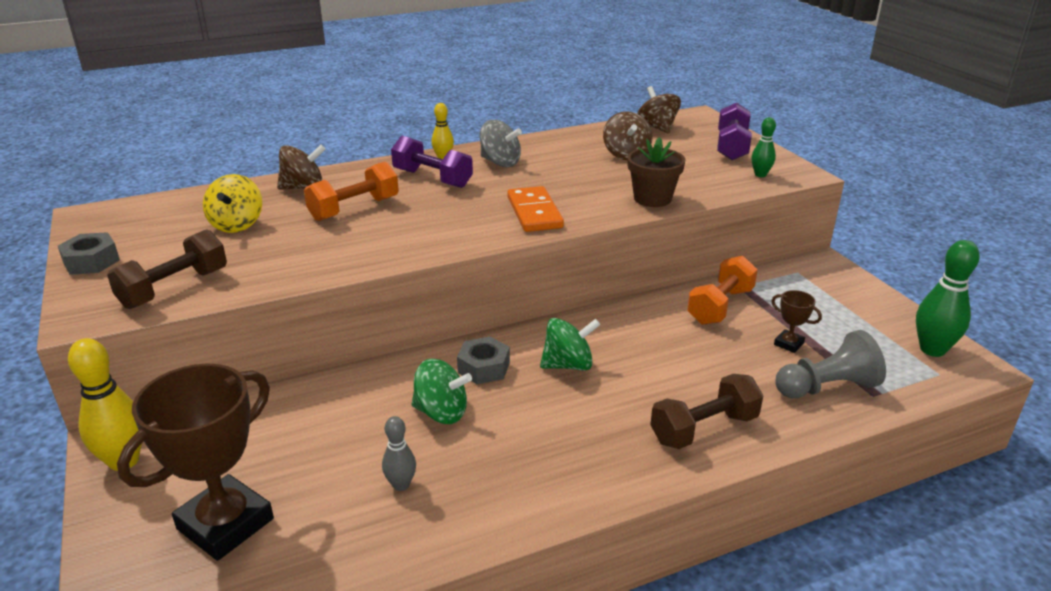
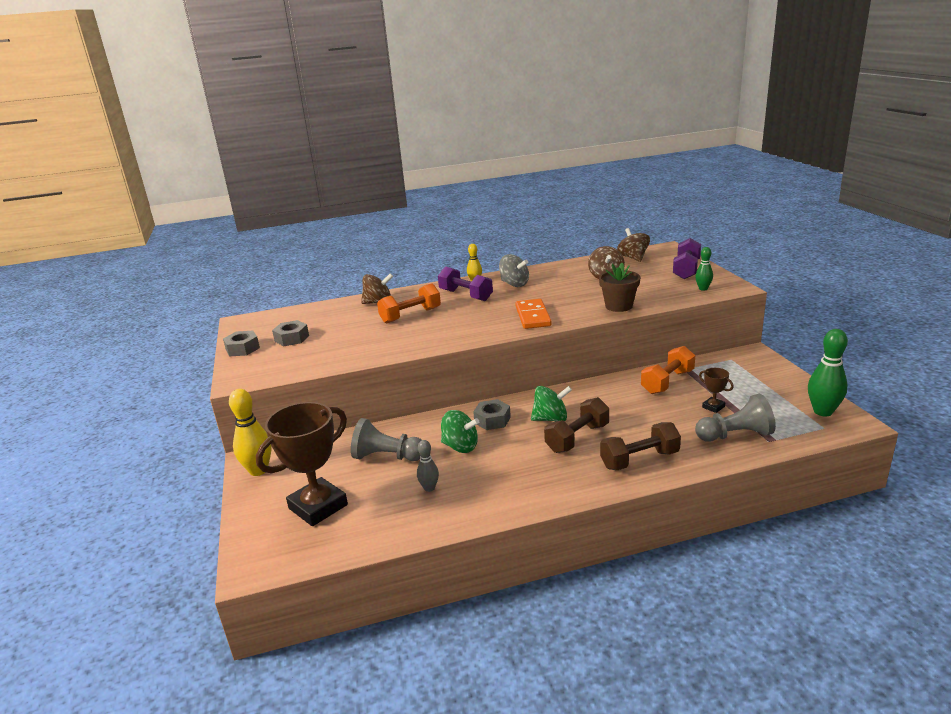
camera: 10 degrees right, 5 degrees down
(171, 244) = (292, 338): none -> grey nut
(174, 288) = (292, 364): brown dumbbell -> brown dumbbell (577, 438)
(237, 225) = (333, 326): yellow spinning top -> none
(331, 432) = (387, 457): none -> grey pawn

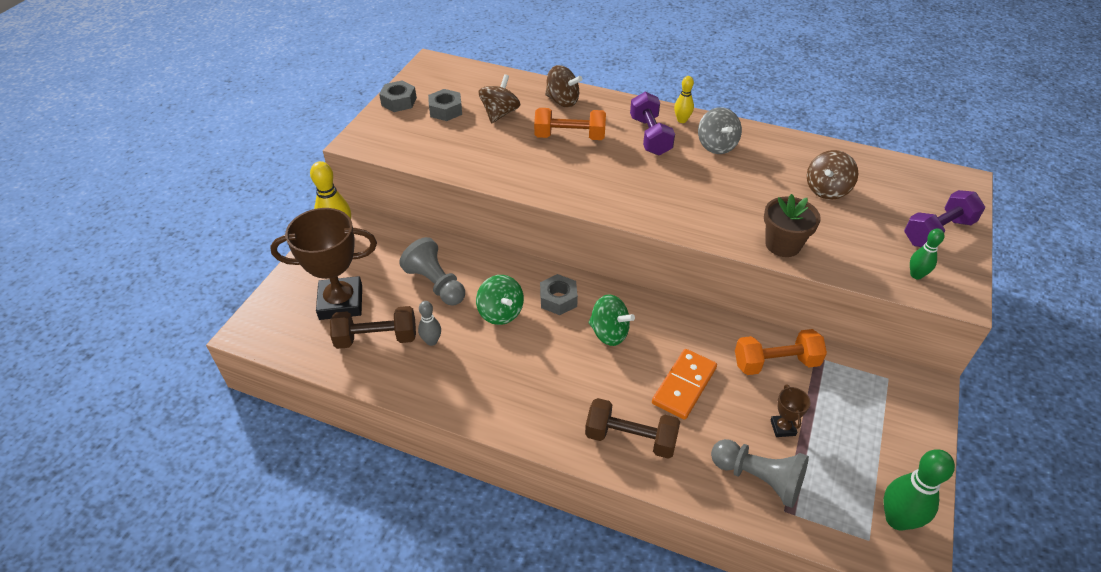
camera: 35 degrees right, 20 degrees up
(533, 316) = (677, 206): orange domino -> orange domino (684, 386)
(577, 438) = (606, 373): brown dumbbell -> brown dumbbell (376, 338)
(633, 258) = (899, 175): brown spinning top -> brown spinning top (500, 114)

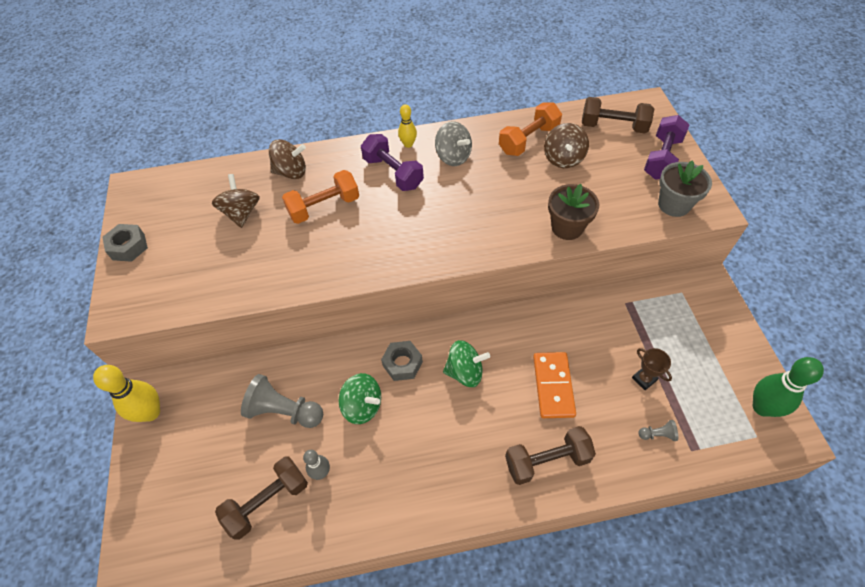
camera: 30 degrees left, 10 degrees up
(341, 302) = (205, 484): brown trophy -> none
(446, 110) = (185, 234): grey nut -> none
(758, 478) = (657, 434): grey pawn -> grey pawn, size x0.45
(776, 363) = (602, 325): orange dumbbell -> orange dumbbell (528, 140)
(905, 185) = (613, 126): none -> brown dumbbell
(916, 275) = (674, 205): green bowling pin -> grey flower pot

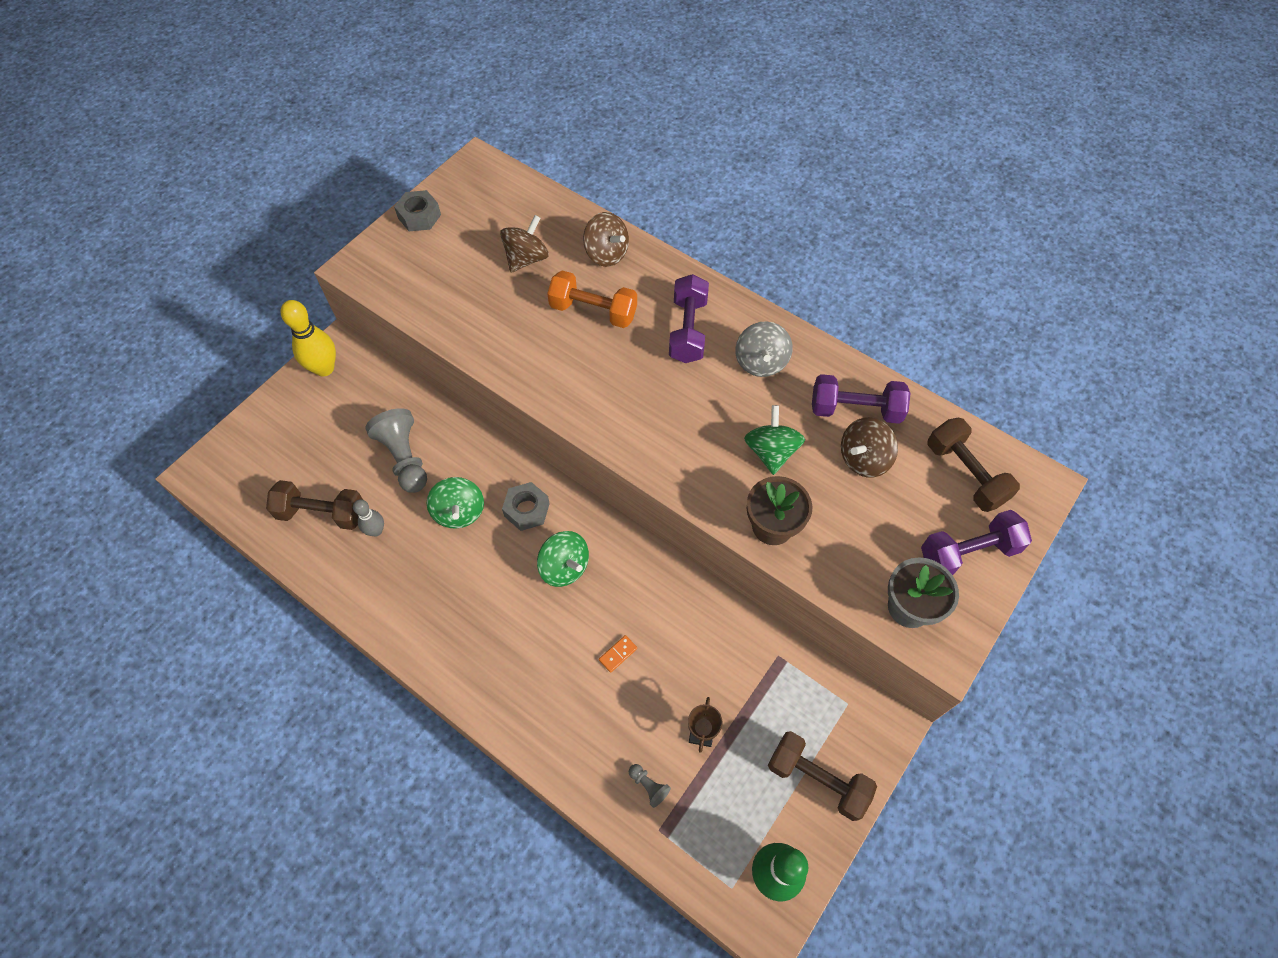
camera: 45 degrees right, 5 degrees up
(408, 144) = (736, 314): yellow bowling pin -> none
(517, 194) = (771, 452): none -> green spinning top
(528, 140) = (855, 410): orange dumbbell -> purple dumbbell
(547, 460) = (535, 703): brown dumbbell -> brown dumbbell (817, 779)
(553, 386) = (618, 654): orange domino -> orange domino, size x0.44

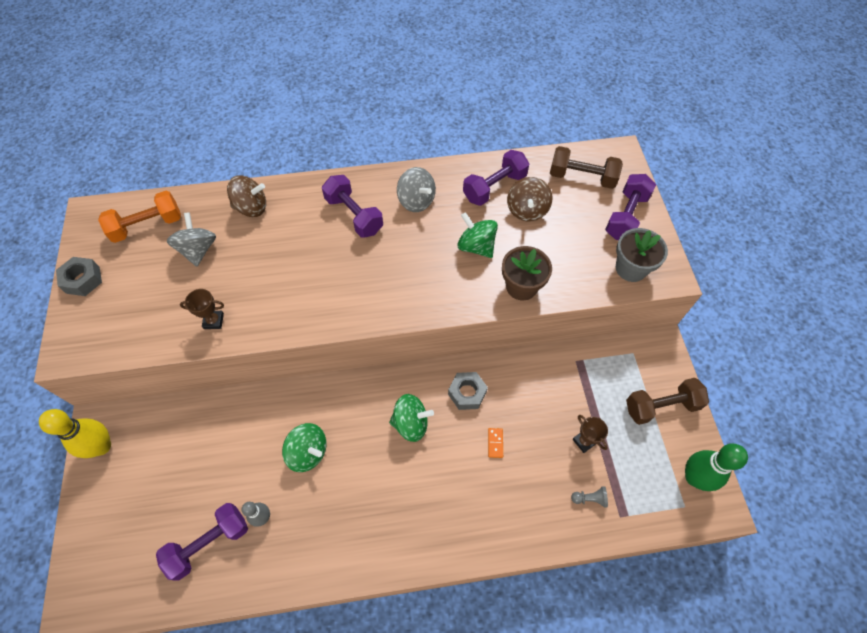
camera: 45 degrees left, 0 degrees up
(322, 513) = (209, 543): brown dumbbell -> purple dumbbell
(404, 458) = (232, 453): grey pawn -> none
(478, 330) = (213, 321): none -> brown trophy
(526, 259) = (198, 250): brown spinning top -> grey spinning top
(526, 510) = (351, 411): grey nut -> grey nut (467, 393)
(593, 311) = (281, 249): orange dumbbell -> orange dumbbell (147, 226)

